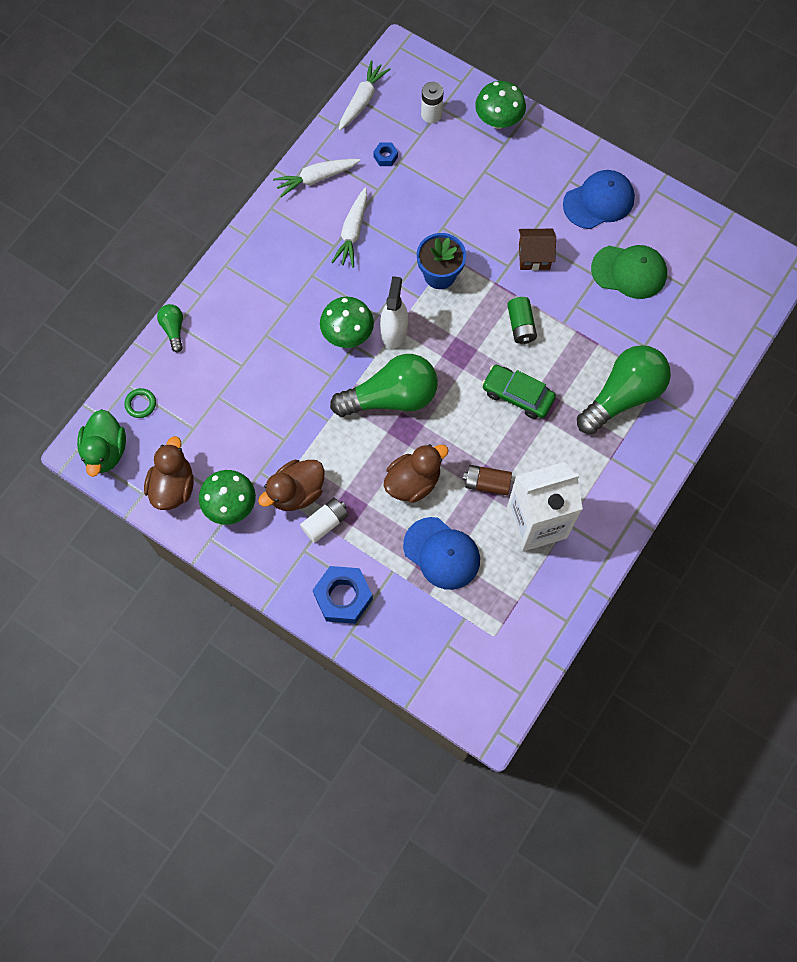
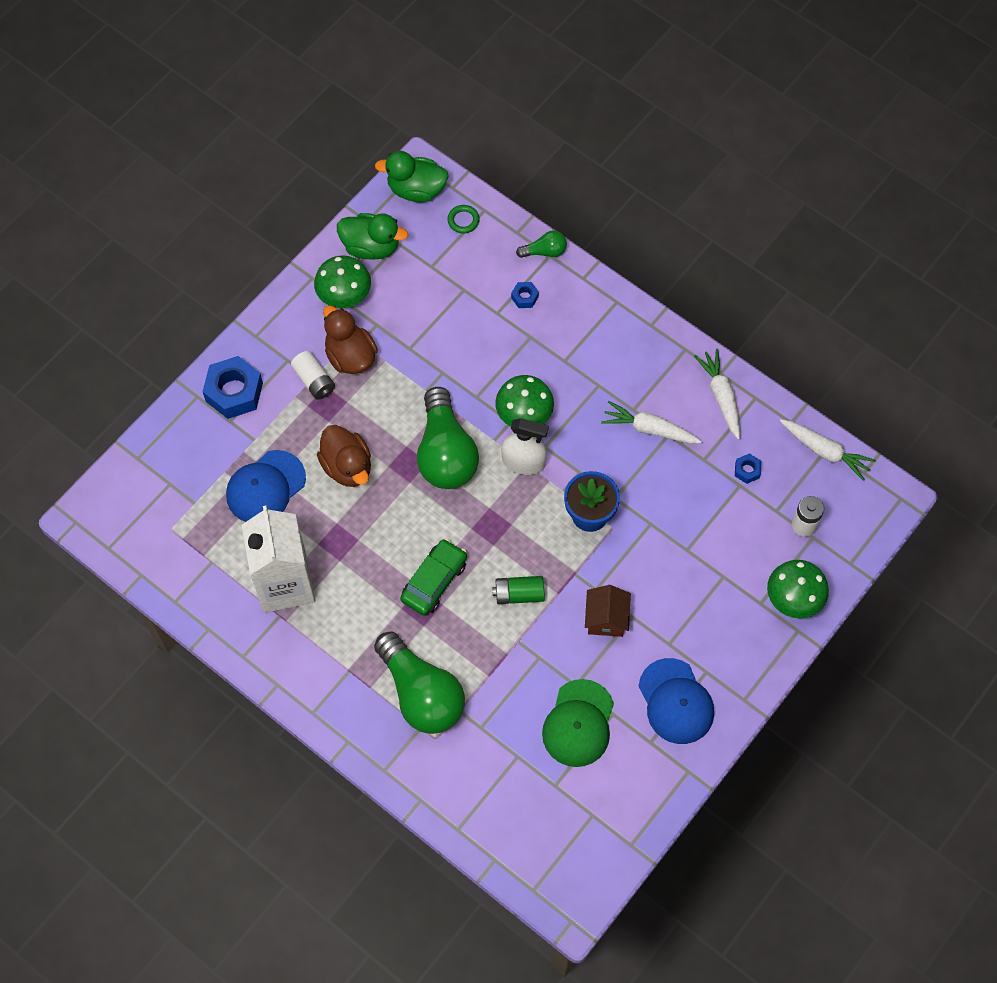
camera: 95 degrees right, 5 degrees down
(173, 486) = (371, 247): brown duck -> green duck
(224, 343) = (524, 297): none -> blue nut
(486, 483) = (336, 538): brown battery -> none

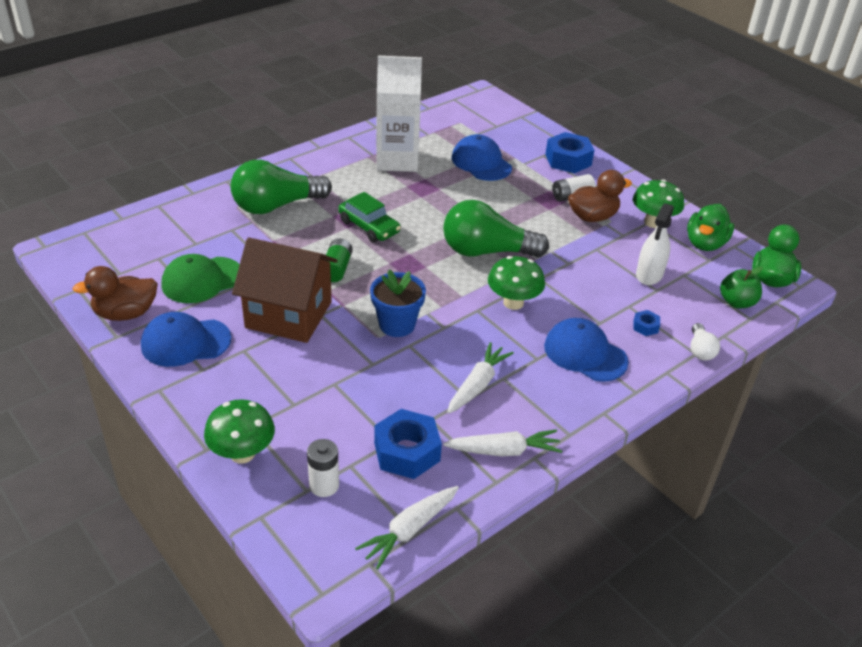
camera: 100 degrees right, 25 degrees down
(347, 466) = (488, 201): brown duck -> brown duck (125, 313)
(463, 220) = (736, 302): green ring -> green apple
(523, 462) = (465, 294): white spray bottle -> white spray bottle (649, 274)
(544, 251) = (700, 350): green light bulb -> white light bulb
(578, 723) = (202, 280): green cap -> green cap turned 60 degrees counterclockwise
(579, 345) = (585, 353): none -> blue cap
(606, 619) = (289, 315): brown house -> brown house, size x1.97
(747, 470) = (407, 451): blue nut -> blue nut, size x2.13

